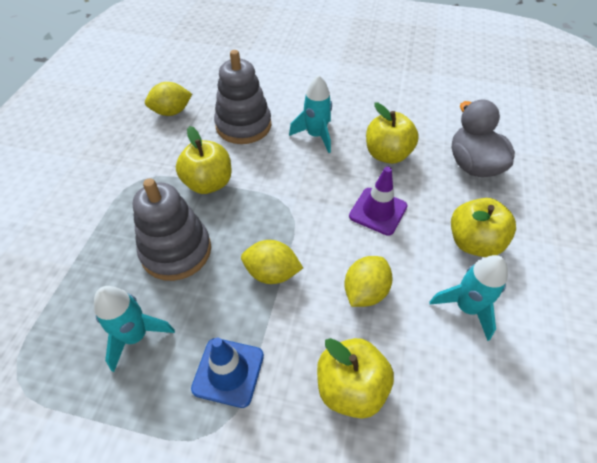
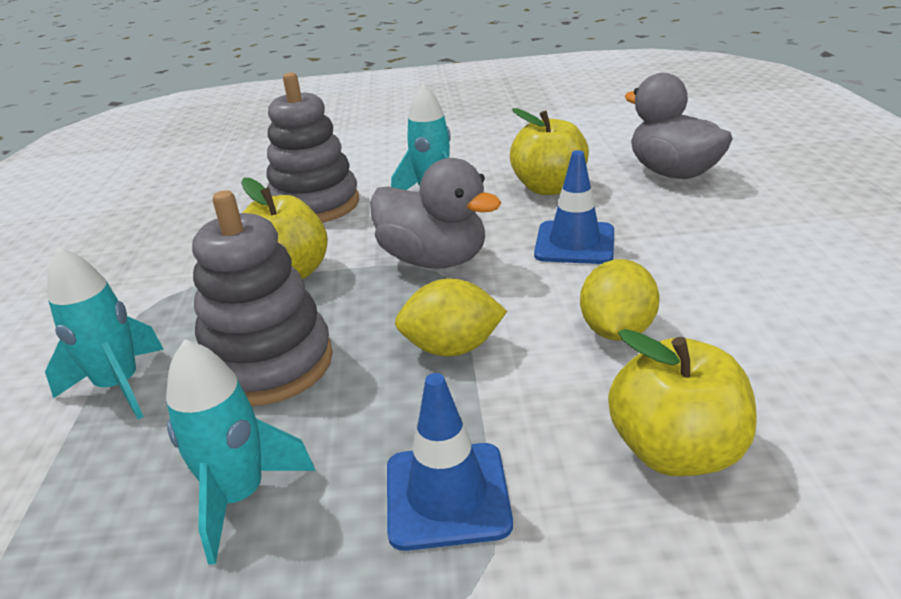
camera: 15 degrees left, 20 degrees down
(172, 112) = (189, 215): yellow lemon -> none
(291, 198) = (434, 260): none -> grey duck
(378, 211) = (574, 243): purple traffic cone -> blue traffic cone
(466, 307) = (778, 308): turquoise rocket -> turquoise rocket (119, 386)
(473, 242) = (733, 242): yellow apple -> none

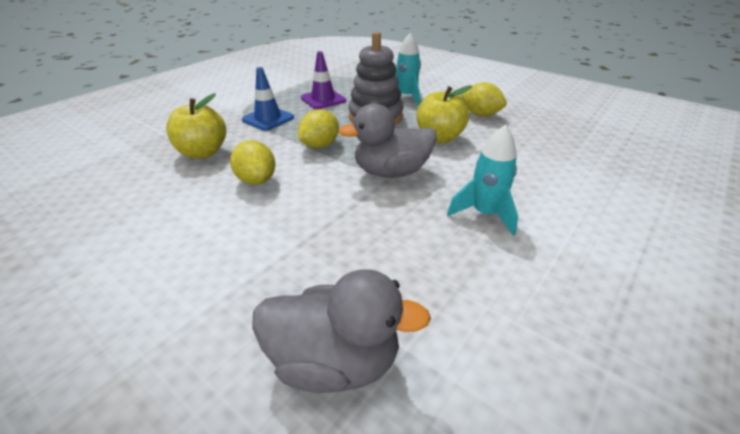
camera: 130 degrees right, 5 degrees up
(155, 281) = (480, 114): none -> yellow lemon
(240, 496) = (323, 99): turquoise rocket -> purple traffic cone
(315, 205) = (522, 170): grey stacking toy -> none
(549, 188) = (417, 264): yellow apple -> none
(574, 243) = (331, 219): blue traffic cone -> none

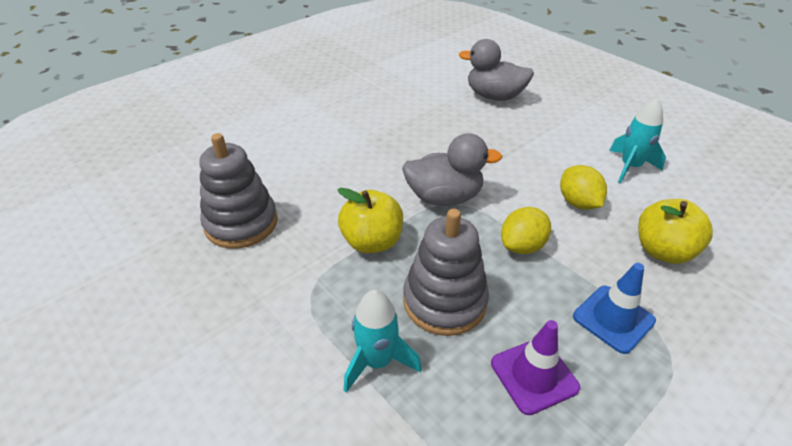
camera: 170 degrees left, 5 degrees up
(480, 114) = (286, 285): yellow lemon -> none
(484, 214) = (381, 150): turquoise rocket -> turquoise rocket (630, 167)
(551, 139) = (241, 223): none -> grey stacking toy

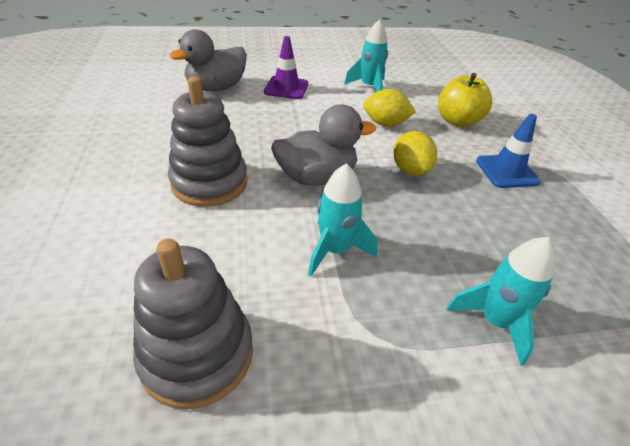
camera: 60 degrees left, 0 degrees up
(372, 242) = (335, 250): yellow apple -> turquoise rocket
(444, 197) = (316, 177): grey duck -> grey duck turned 45 degrees clockwise
(444, 301) = (444, 241): grey stacking toy -> grey stacking toy (209, 182)
(534, 375) = (544, 233): purple traffic cone -> purple traffic cone (286, 88)

